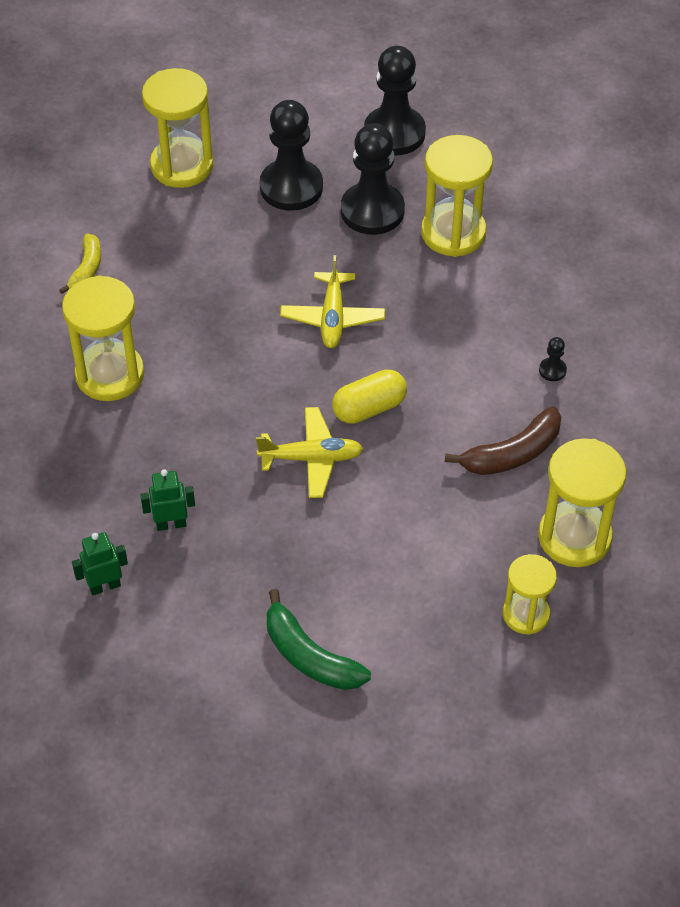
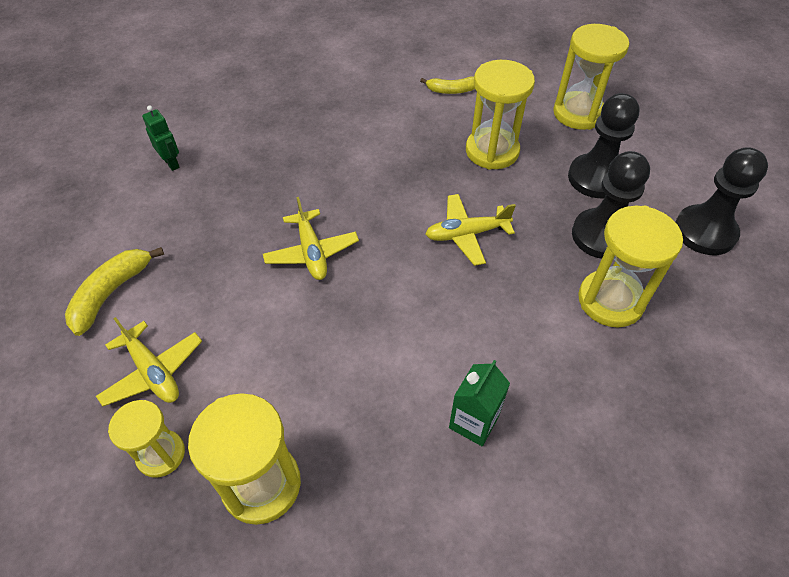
camera: 75 degrees right, 0 degrees up
(110, 374) = (360, 123): yellow hourglass -> yellow hourglass (492, 151)
(171, 524) = (231, 184): green robot -> none
(310, 656) = (111, 293): green banana -> yellow banana
(369, 408) = (376, 280): yellow capsule -> none
(429, 618) = (153, 372): none -> yellow plane
(512, 453) = (355, 404): brown banana -> none
(552, 370) = (473, 422): black pawn -> green carton

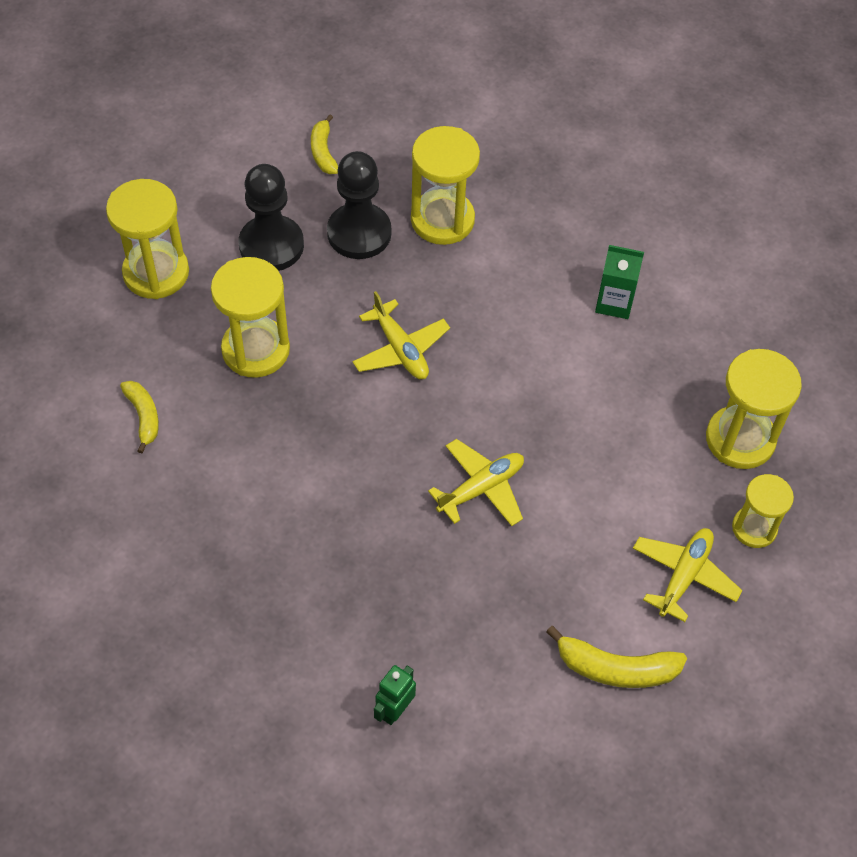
camera: 110 degrees left, 5 degrees up
(704, 232) = (323, 152): black pawn -> yellow banana

